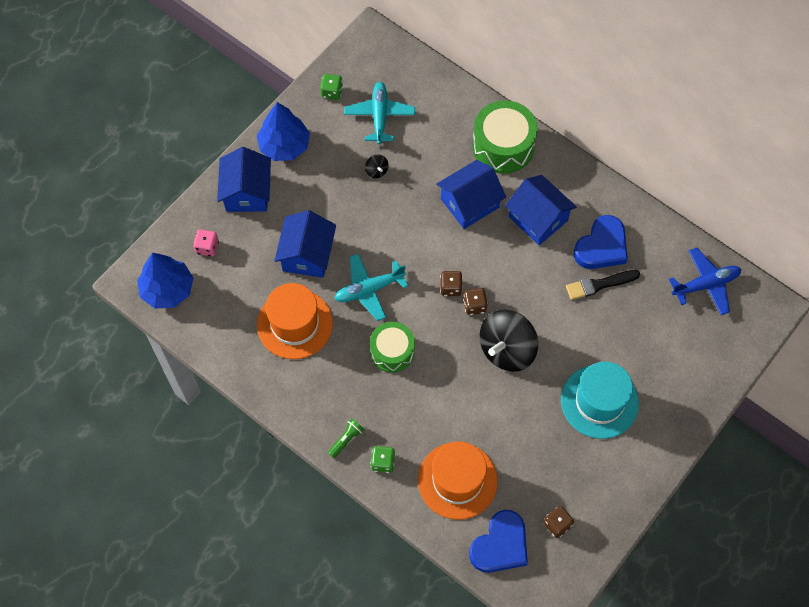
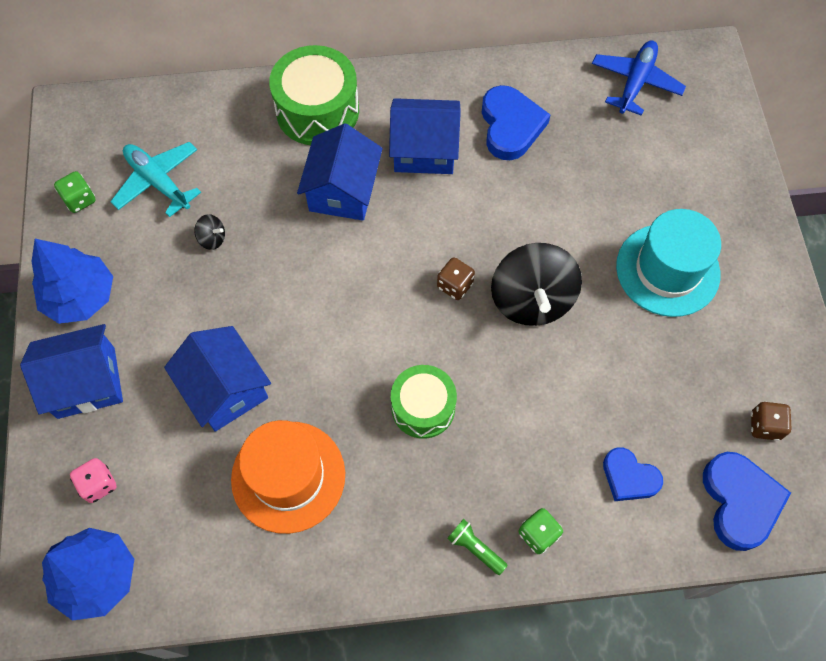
camera: 45 degrees left, 0 degrees up
(247, 192) = (86, 382): blue house -> blue house turned 60 degrees counterclockwise
(346, 440) = (475, 548): green flashlight -> green flashlight turned 45 degrees counterclockwise
(369, 289) = (331, 365): turquoise plane -> none
(451, 288) = (412, 289): brown dice -> none
(457, 480) = (629, 477): orange hat -> blue heart
(599, 284) = (547, 162): black brush -> none

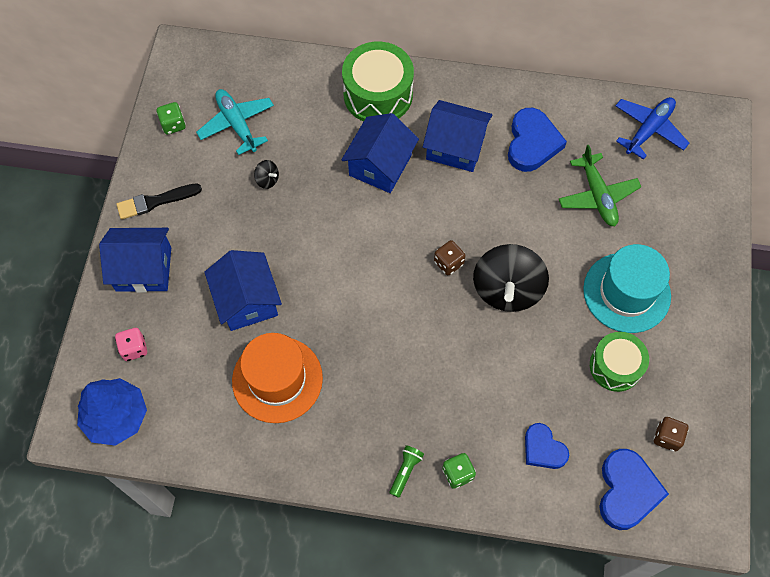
camera: 15 degrees right, 0 degrees up
(80, 297) = (155, 201): blue tree -> black brush
(423, 407) = (395, 353): green drum -> green drum (615, 366)
(475, 548) = (405, 471): green flashlight -> green flashlight turned 60 degrees clockwise
(601, 168) = (597, 195): none -> green plane

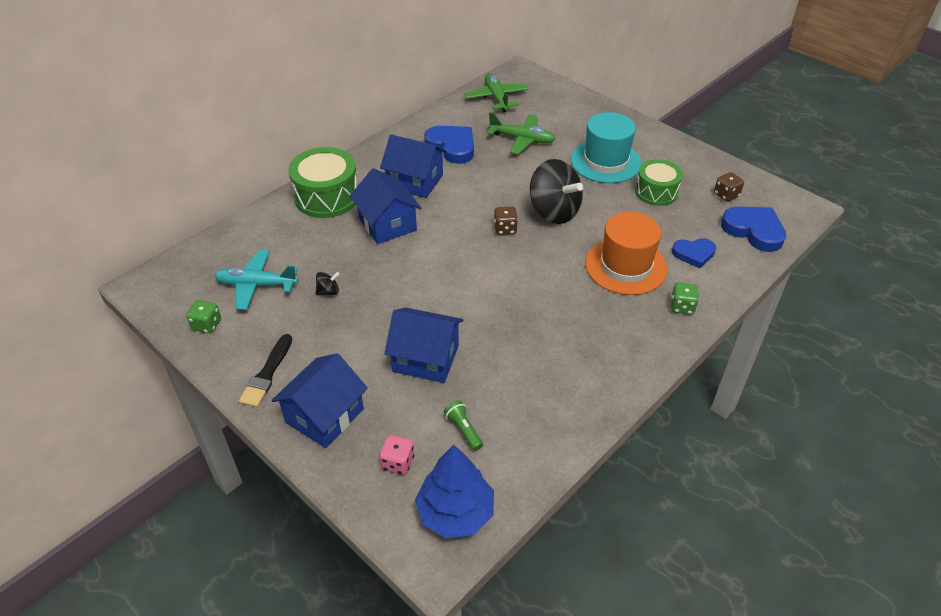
camera: 55 degrees left, 20 degrees down
(277, 379) = (516, 374): orange hat -> orange hat (625, 266)
(405, 471) = (659, 335): green flashlight -> green flashlight (463, 430)
(455, 147) = (415, 181): blue house -> blue house turned 60 degrees clockwise
(649, 130) = (496, 98): blue plane -> green plane

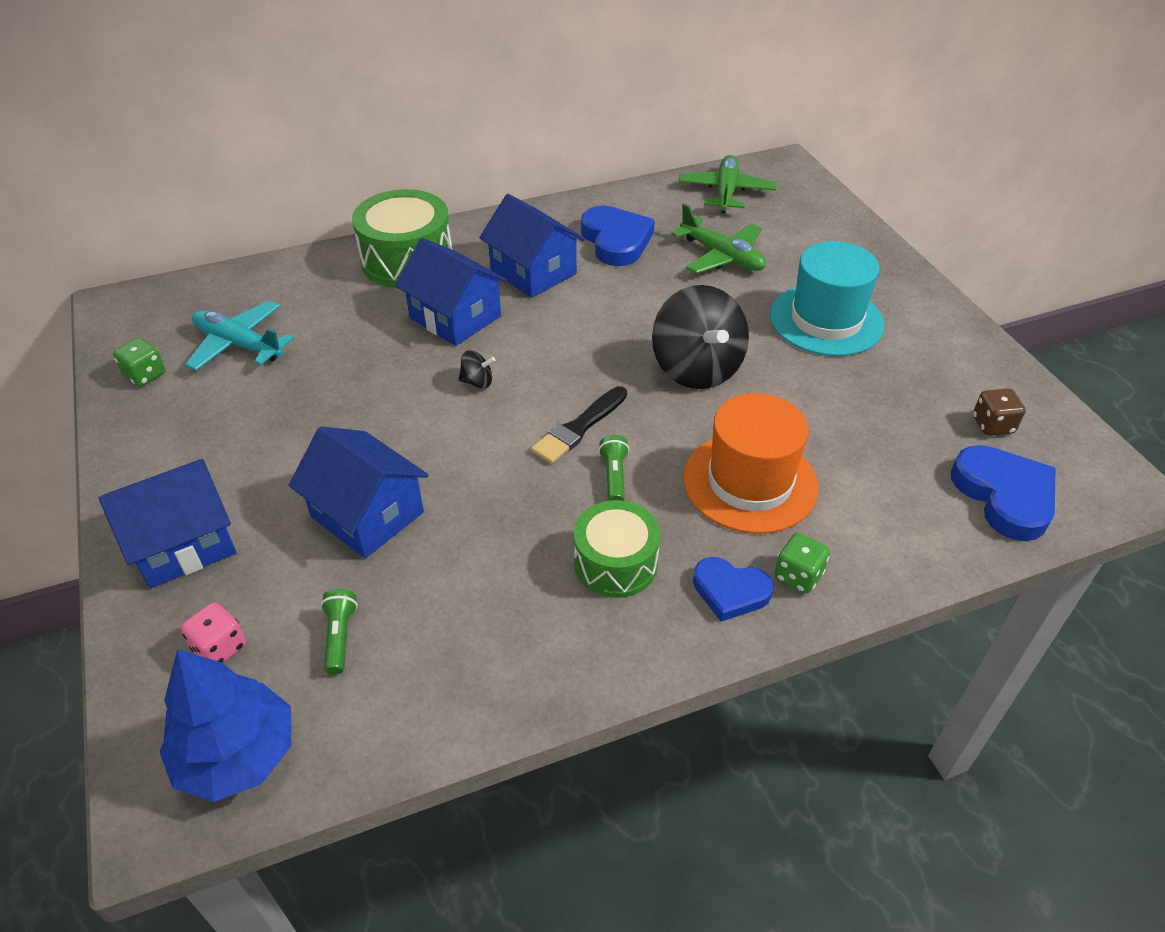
camera: 25 degrees right, 0 degrees up
(267, 374) = (161, 462): black brush -> black brush (579, 428)
(328, 291) = (315, 381): black spinning top -> black spinning top (477, 382)
(387, 224) = (455, 317): blue house -> blue house turned 45 degrees counterclockwise
(505, 229) = (608, 371): brown dice -> none
(551, 288) = (614, 476): none -> green flashlight
(656, 192) = (876, 386): green drum -> green drum (615, 563)
(693, 254) = (874, 499): blue heart -> blue heart (730, 591)

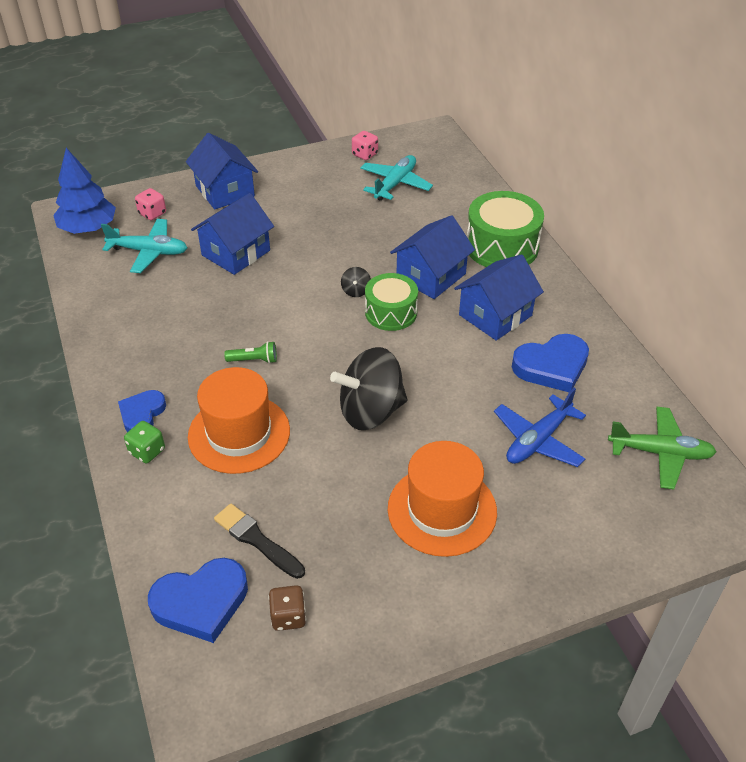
camera: 90 degrees right, 0 degrees up
(145, 375) = (365, 154): green dice -> pink dice
(340, 637) = (149, 252): green flashlight -> turquoise plane
(579, 428) = (305, 342): black brush -> black brush (257, 540)
(615, 563) = (177, 359): green drum -> green drum (391, 312)
(722, 256) = (538, 440): green plane -> blue plane
(826, 320) = (442, 510): turquoise hat -> orange hat

